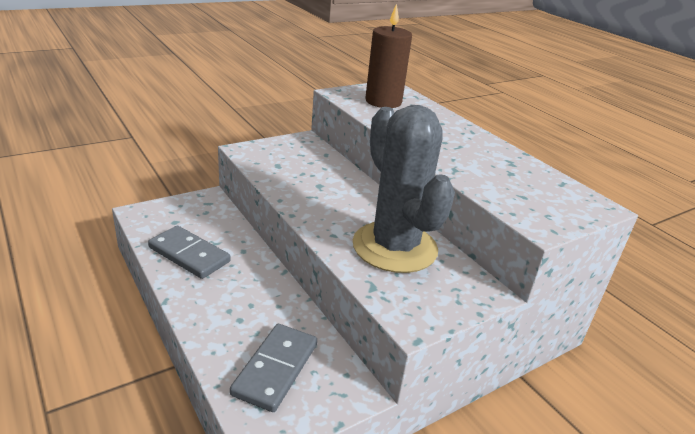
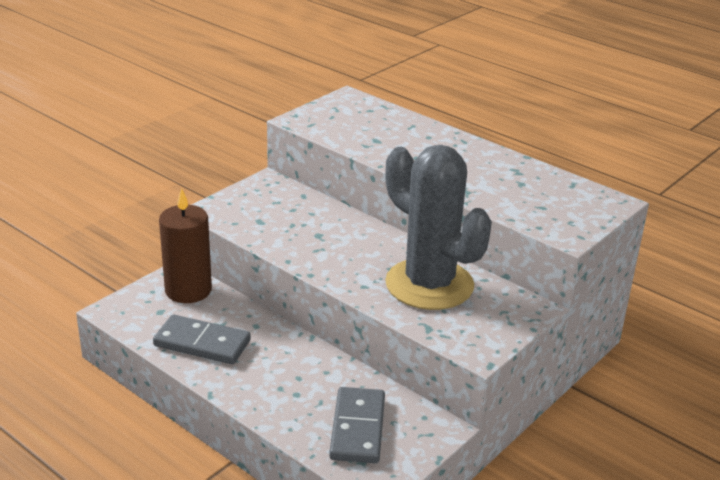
camera: 15 degrees left, 0 degrees up
(383, 101) = (353, 121): brown candle -> brown candle (188, 290)

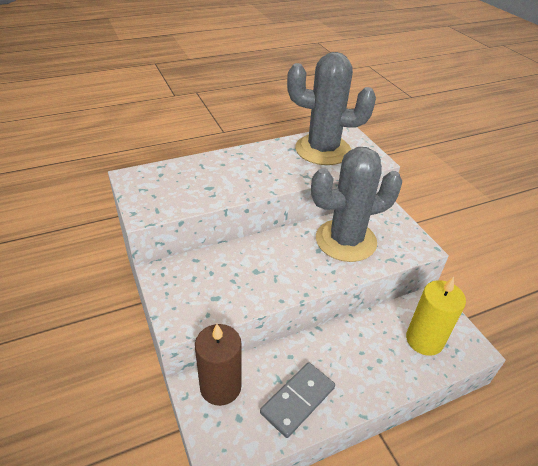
camera: 65 degrees left, 10 degrees up
(357, 428) = (424, 340): grey domino -> yellow candle
(540, 191) = (323, 150): none -> grey cactus

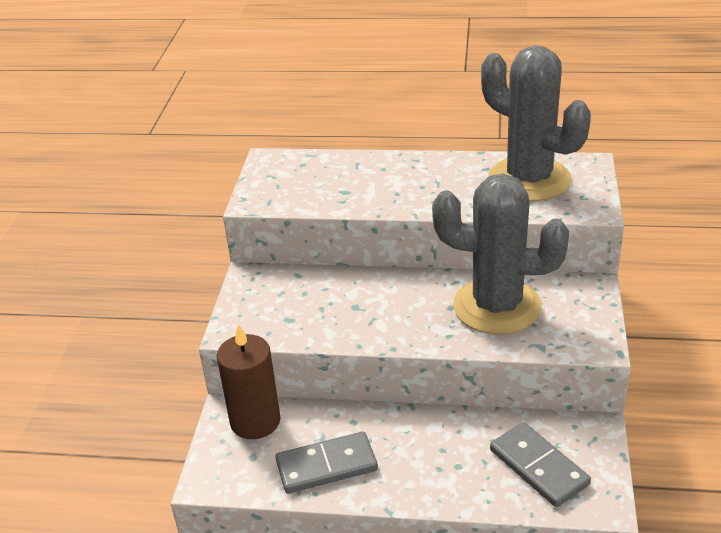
camera: 35 degrees right, 5 degrees down
(424, 340) = (538, 467): yellow candle -> grey domino

